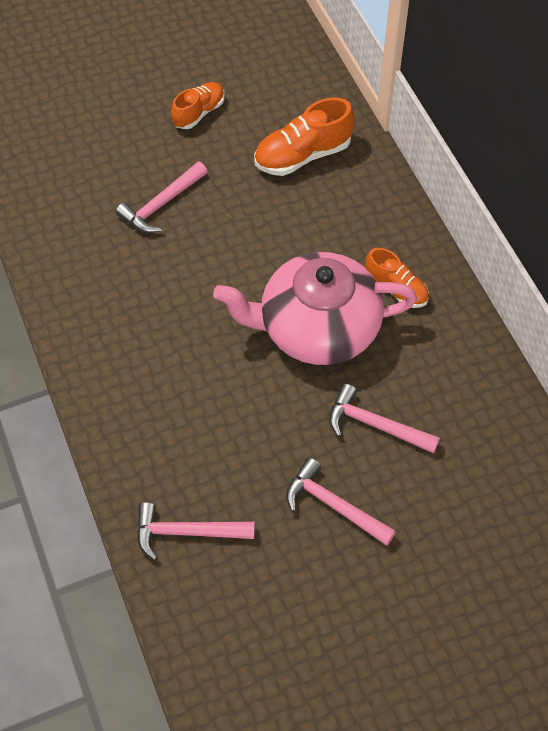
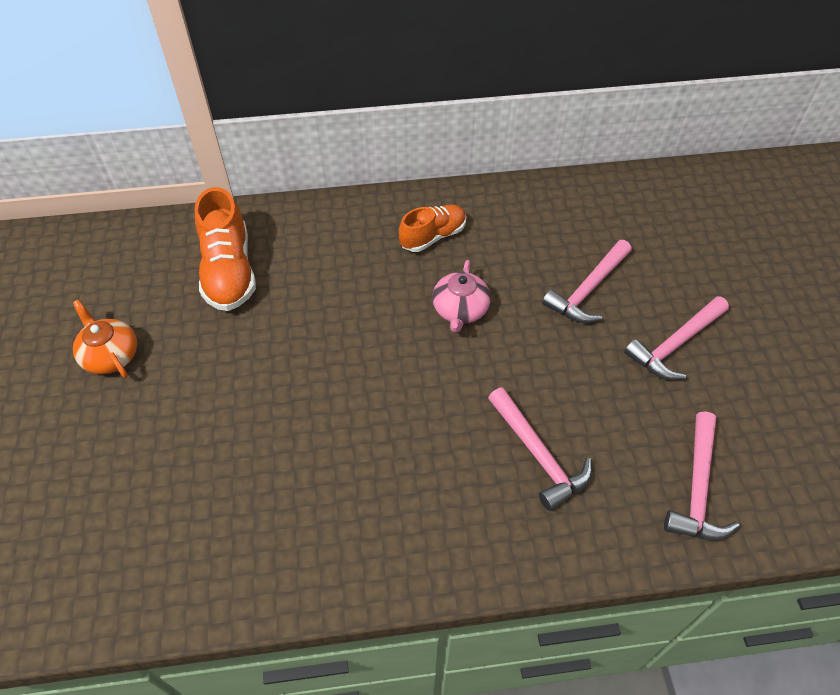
camera: 75 degrees left, 5 degrees down
(161, 204) = (231, 423): pink hammer -> pink hammer (538, 455)
(199, 113) = (110, 355): orange shoe -> orange teapot
(317, 327) = (460, 310): pink teapot -> pink teapot, size x0.44

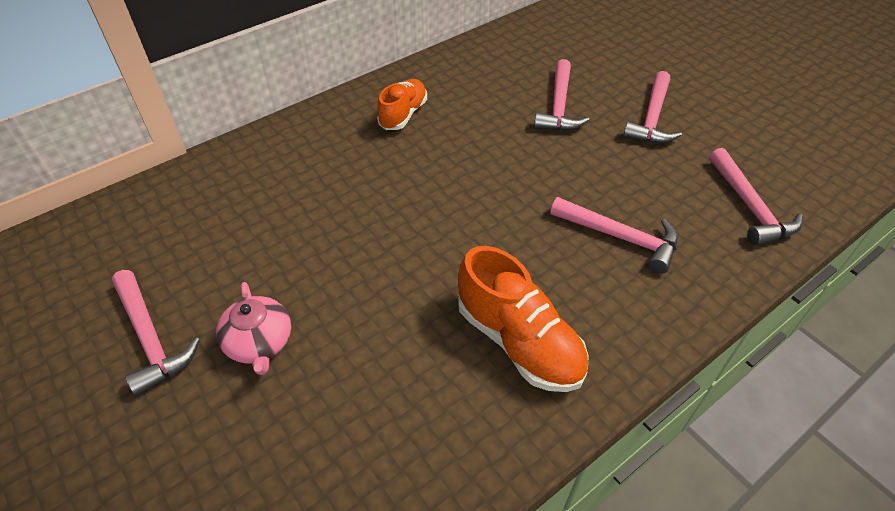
camera: 30 degrees left, 5 degrees down
(110, 355) = (150, 338): orange teapot -> pink hammer
(229, 271) = (229, 212): orange shoe -> orange shoe (519, 341)
(460, 310) = (470, 159): pink teapot -> pink teapot (259, 342)

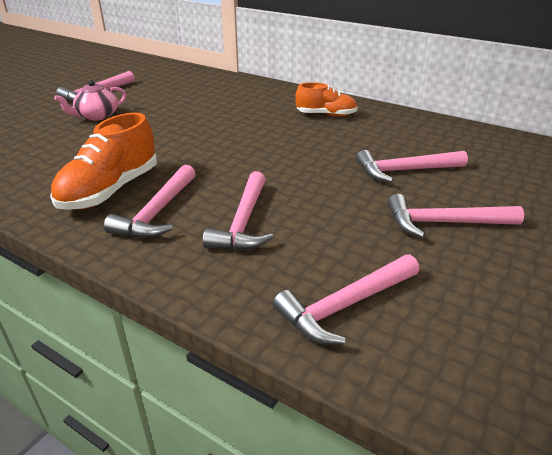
camera: 70 degrees right, 15 degrees down
(583, 301) = (157, 212): none -> pink hammer

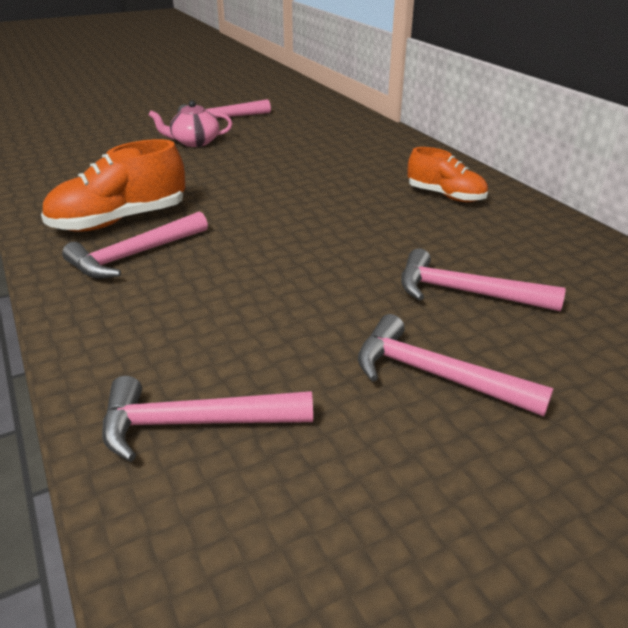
camera: 30 degrees right, 0 degrees up
(243, 222) = (202, 292): pink hammer -> none

